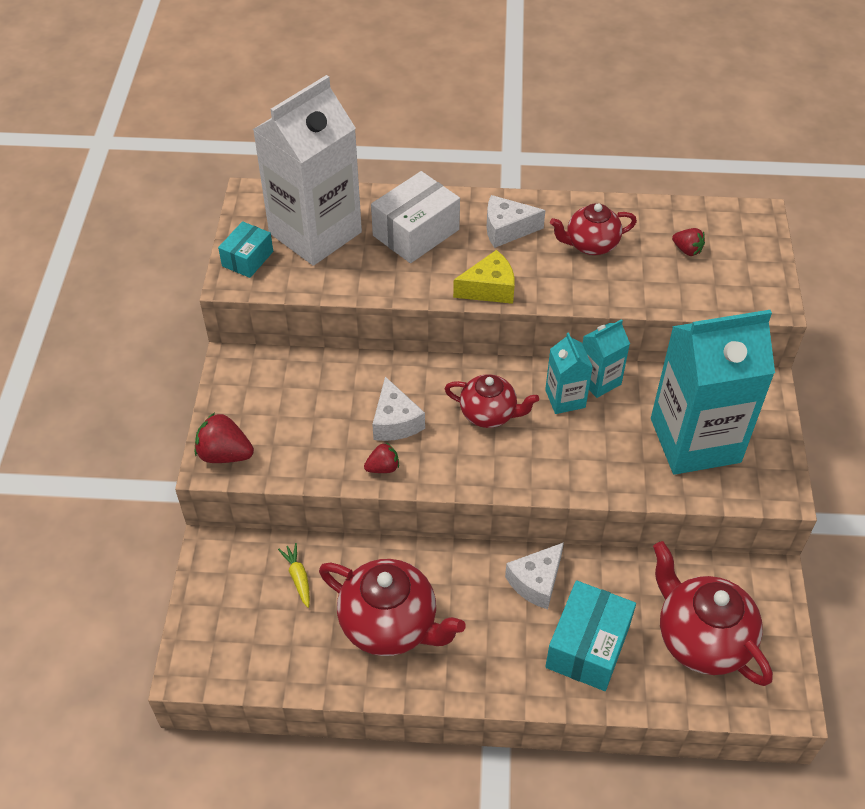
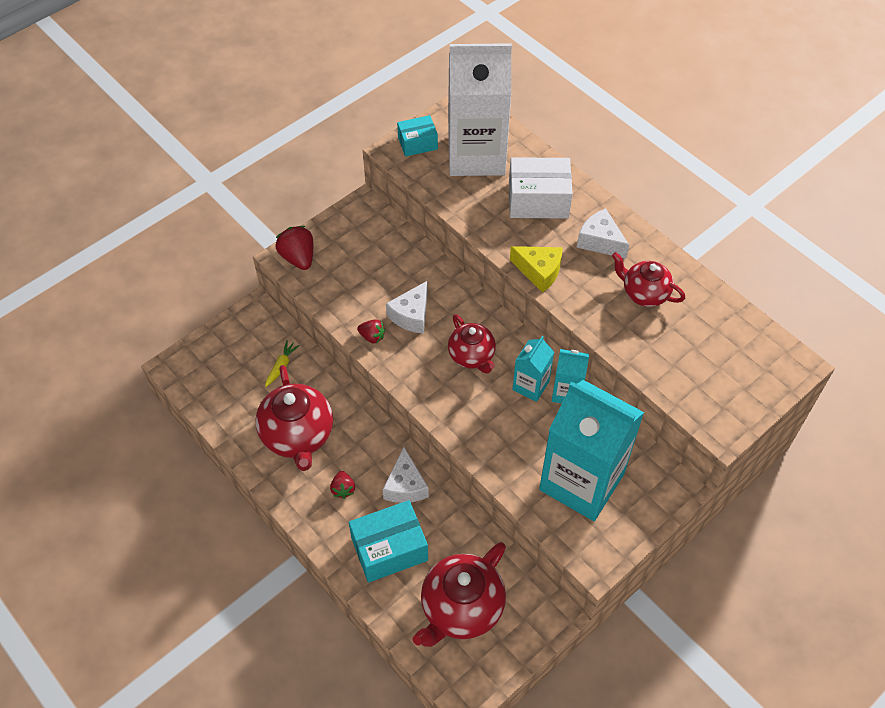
camera: 45 degrees right, 5 degrees up
(536, 582) = (405, 486): white cheese -> white cheese turned 90 degrees counterclockwise
(687, 250) = (708, 348): red strawberry -> red strawberry (343, 489)
(701, 639) = (461, 608): red teapot -> red teapot turned 150 degrees counterclockwise

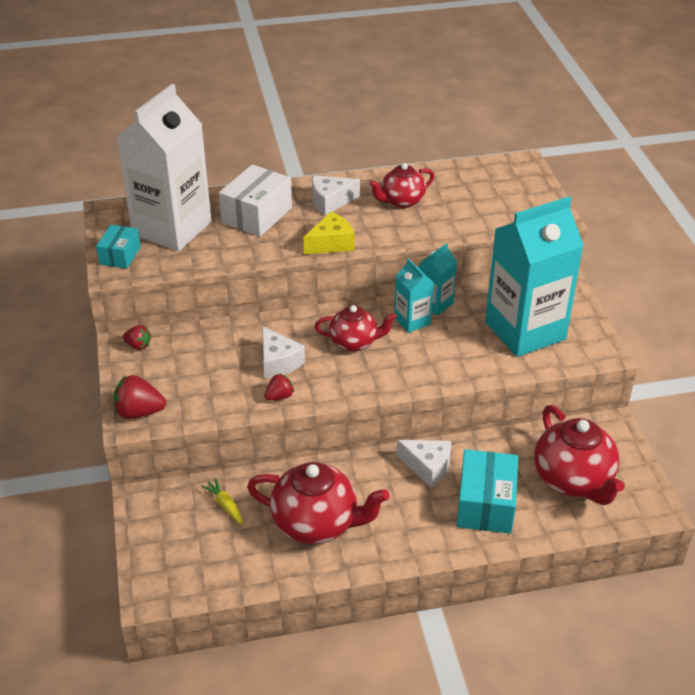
camera: 60 degrees left, 15 degrees down
(343, 489) = (400, 512): red strawberry -> red strawberry (138, 345)

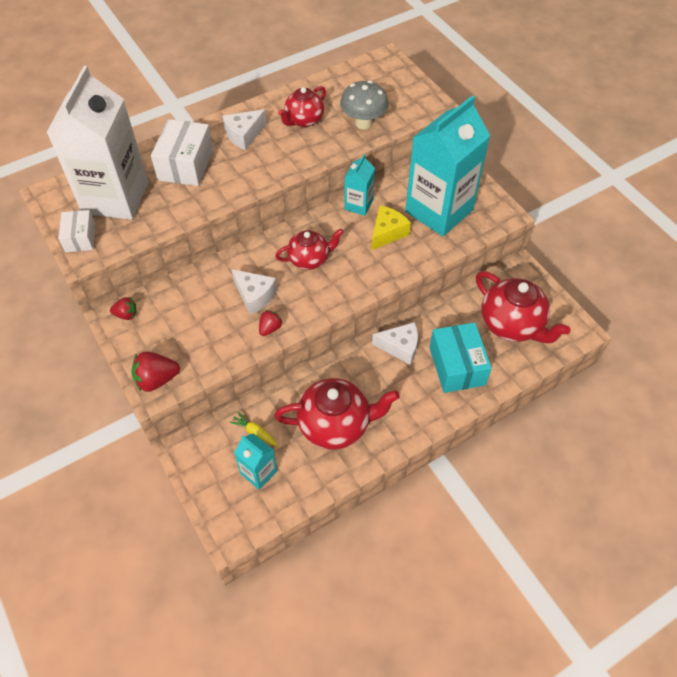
camera: 20 degrees left, 15 degrees up
(120, 255) = (80, 238): turquoise box -> white box
(331, 243) = (263, 177): yellow cheese -> yellow cheese (387, 233)
(412, 321) = (347, 226): turquoise carton -> turquoise carton (258, 472)
(465, 218) = (363, 123): none -> grey mushroom

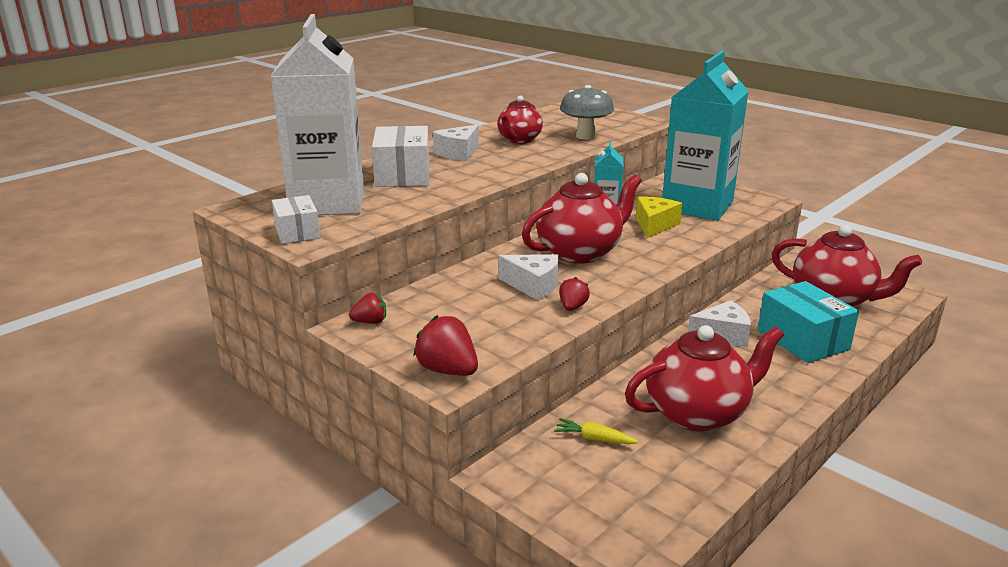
camera: 15 degrees left, 30 degrees down
(156, 379) = (448, 370): red strawberry -> red strawberry turned 75 degrees clockwise
(258, 472) = (627, 478): turquoise carton -> none
(309, 259) = (580, 252): red teapot -> red teapot, size x1.61

